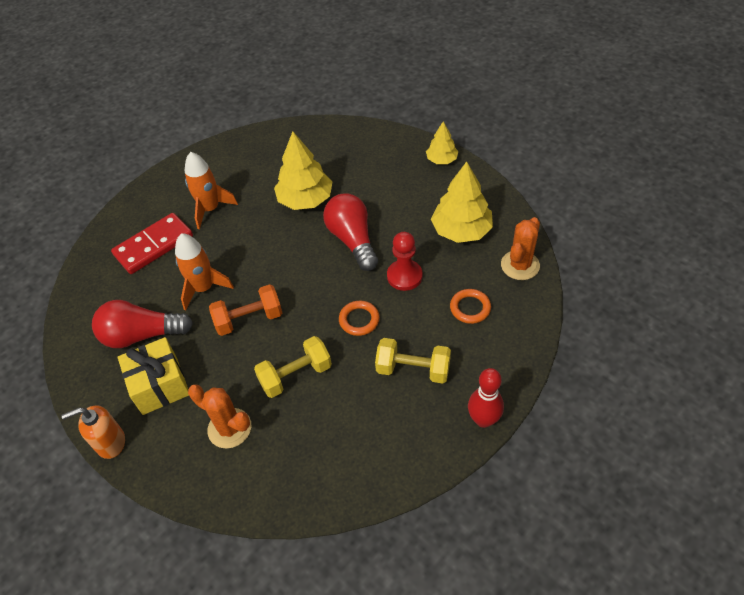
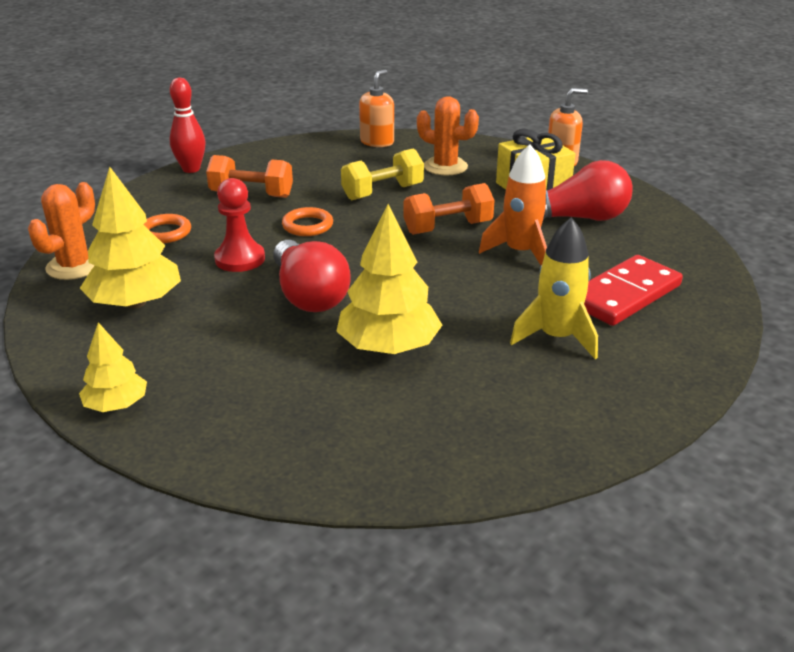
camera: 175 degrees right, 20 degrees down
(210, 209) = (556, 337): orange rocket -> yellow rocket
(293, 490) = (377, 142): none -> orange soap dispenser
(413, 369) = (251, 194): yellow dumbbell -> orange dumbbell

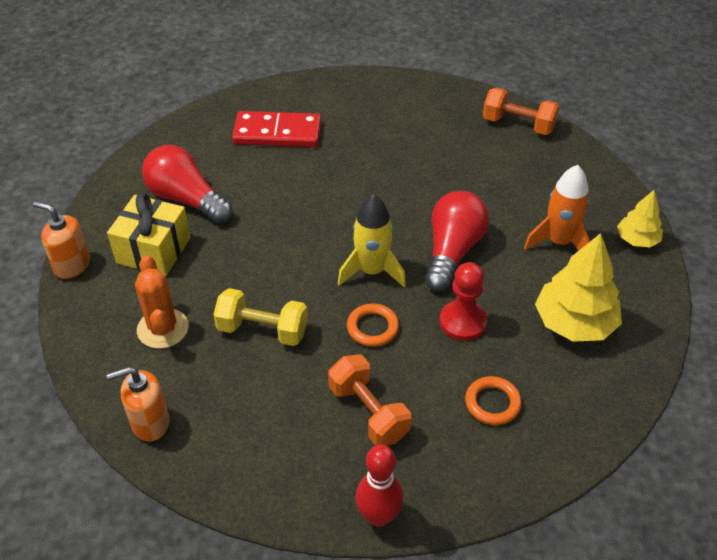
camera: 135 degrees left, 15 degrees up
(74, 266) = (598, 405): orange cactus -> none
(388, 347) = (451, 183): yellow tree -> none
(448, 228) = (281, 252): orange dumbbell -> orange dumbbell (518, 125)
(520, 252) = (275, 197): orange rocket -> orange rocket (559, 242)
(556, 337) = (357, 134): yellow rocket -> yellow rocket (372, 271)

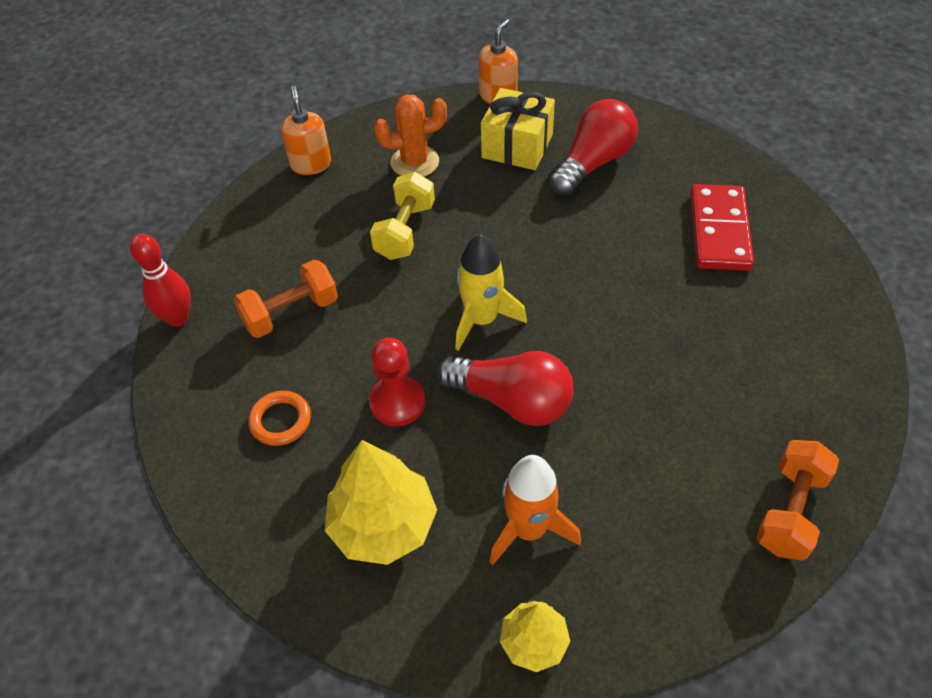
camera: 95 degrees right, 5 degrees up
(372, 328) = (398, 318): orange ring -> none

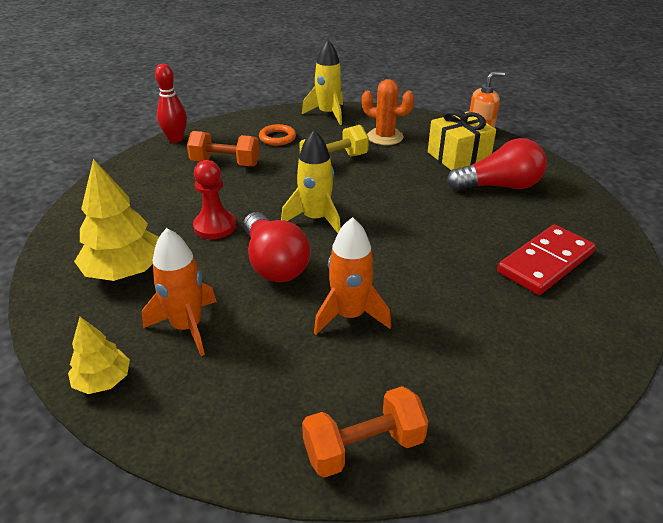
camera: 40 degrees right, 15 degrees down
(280, 421) = (152, 200): orange ring -> orange ring (277, 138)
(311, 164) = (328, 114): orange soap dispenser -> yellow rocket
(642, 404) = (349, 315): none -> orange rocket

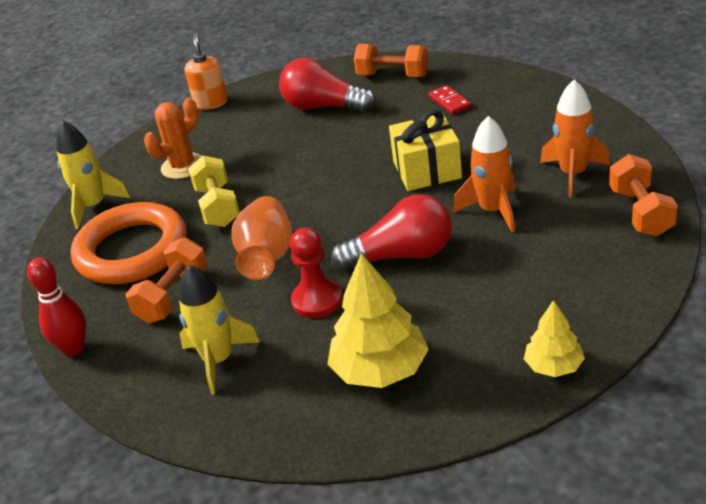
camera: 70 degrees left, 0 degrees up
(187, 327) = (487, 313): orange rocket -> orange rocket (573, 174)
(270, 194) = (267, 257): none -> orange vase
(277, 138) = (132, 250): orange ring -> orange ring, size x2.29
(315, 219) = (332, 225): yellow rocket -> yellow rocket (218, 360)
(458, 157) = (256, 123): yellow gift -> yellow gift (427, 170)
(499, 186) = (323, 107): red light bulb -> red light bulb turned 75 degrees counterclockwise
(545, 263) = (450, 102): red domino -> red domino, size x0.52
(578, 218) = (393, 75): none -> orange dumbbell

